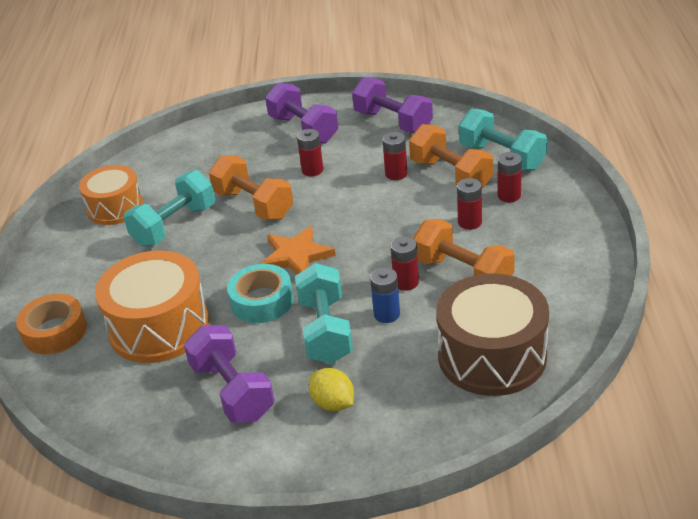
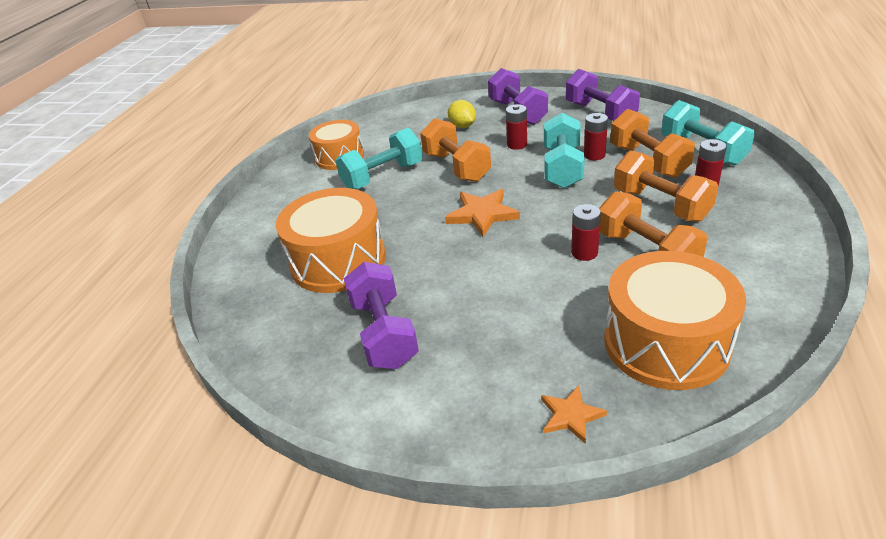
camera: 15 degrees right, 0 degrees up
(55, 331) = (249, 251): orange tape -> none
(262, 301) = (438, 251): turquoise tape -> none
(325, 331) = (492, 288): turquoise dumbbell -> turquoise dumbbell (562, 168)
(333, 403) = (480, 364): yellow lemon -> yellow lemon (462, 126)
(387, 314) = (558, 281): blue battery -> none
(422, 432) = (570, 415): none -> orange star
(469, 222) = (660, 205): red battery -> orange dumbbell
(492, 356) = (666, 342): brown drum -> orange drum

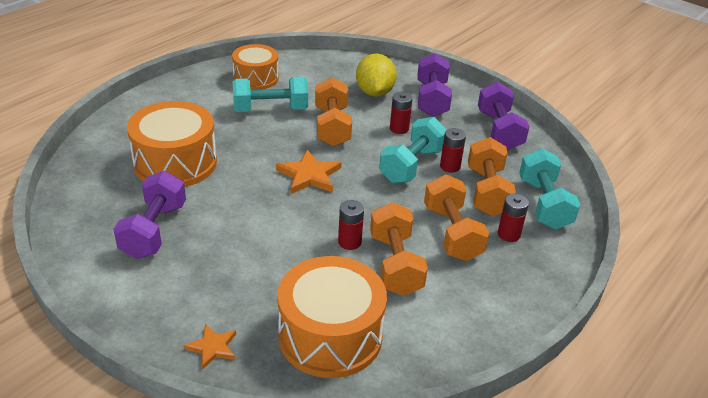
camera: 20 degrees right, 0 degrees up
(462, 126) = (374, 92): yellow lemon -> yellow lemon, size x1.56

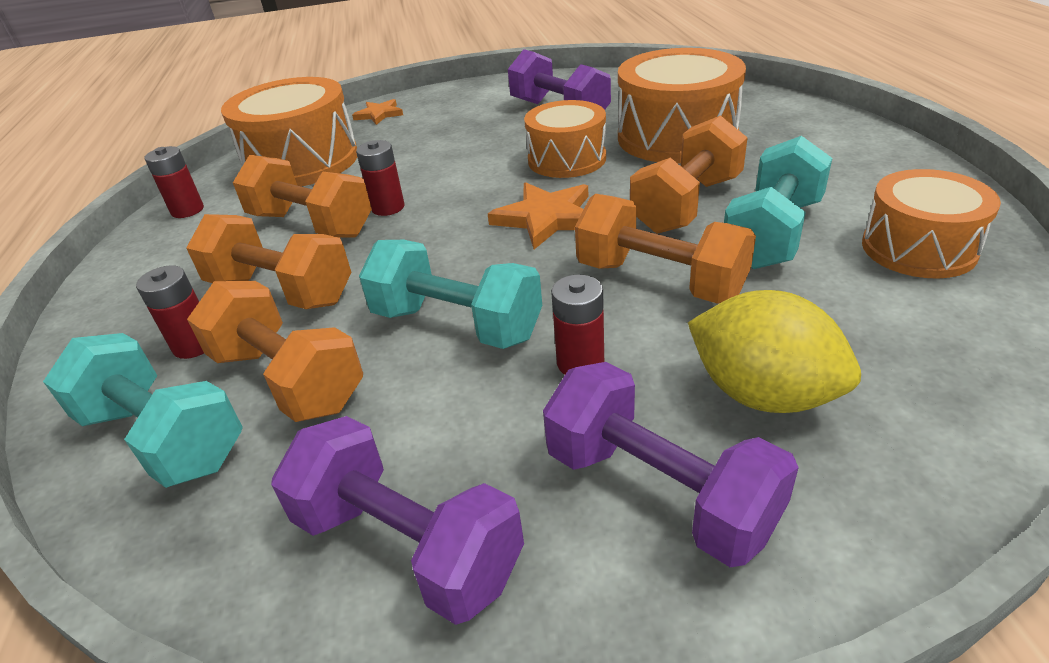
camera: 135 degrees right, 0 degrees up
(235, 195) = (567, 159): none -> orange drum
(261, 137) = (687, 205): none -> orange dumbbell
(412, 165) = (457, 324): turquoise dumbbell -> turquoise dumbbell turned 45 degrees counterclockwise
(450, 166) = (399, 371): red battery -> red battery (187, 210)

